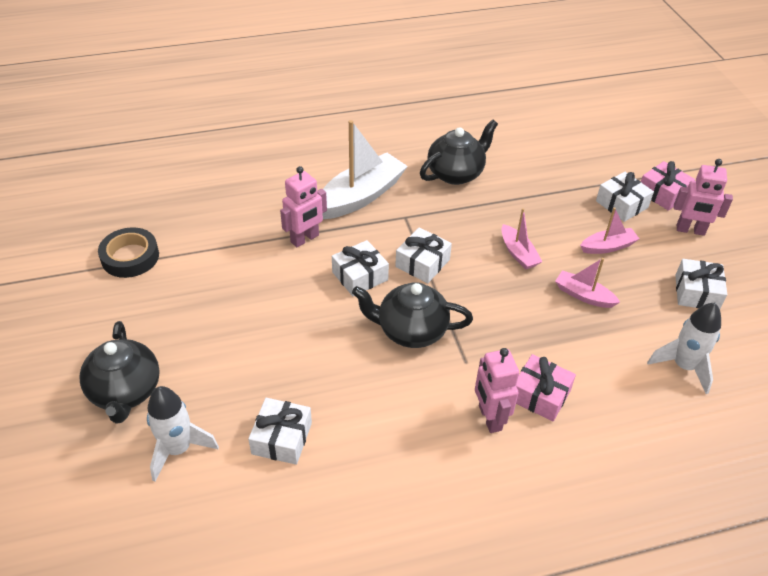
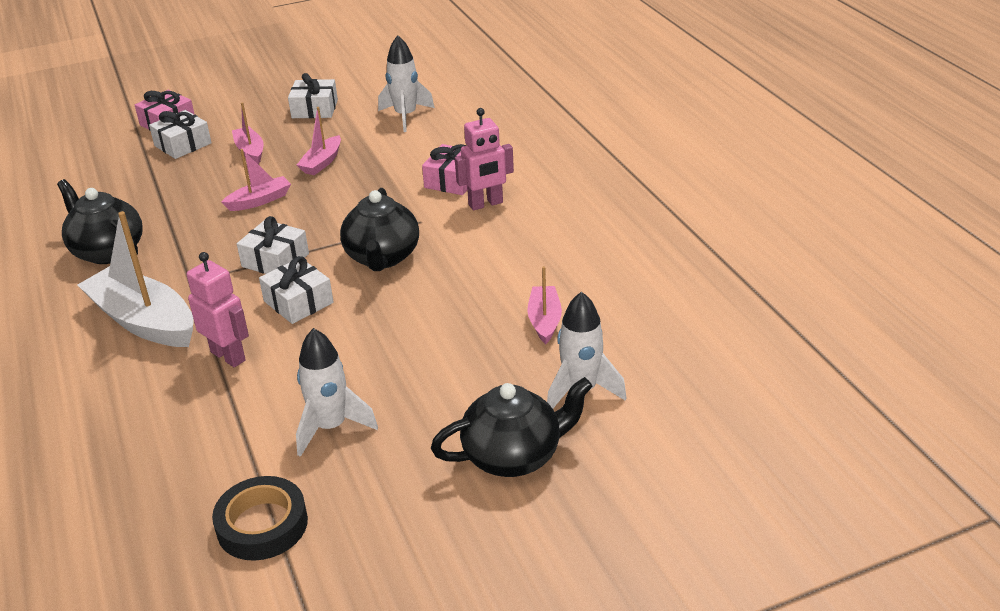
camera: 95 degrees left, 10 degrees down
(205, 291) = (331, 427): none -> white rocket
(282, 438) = (544, 321): white gift -> pink boat
(690, 230) = (227, 110): pink robot -> none

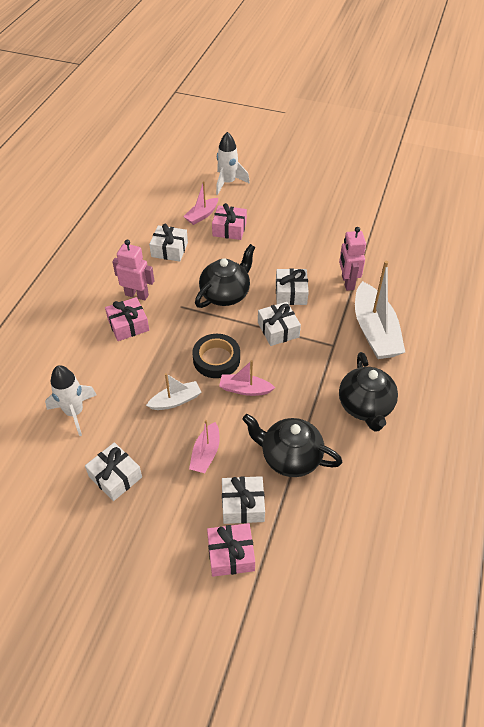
camera: 140 degrees left, 15 degrees up
(262, 525) = (385, 204): black tape -> black tape (216, 359)
(322, 162) = (175, 401): pink boat -> white boat
(331, 427) = (331, 223): white rocket -> none
(479, 327) = (229, 229): none -> pink gift
(513, 456) = (279, 177): black teapot -> black teapot (290, 457)
(521, 260) = (169, 249): none -> white gift

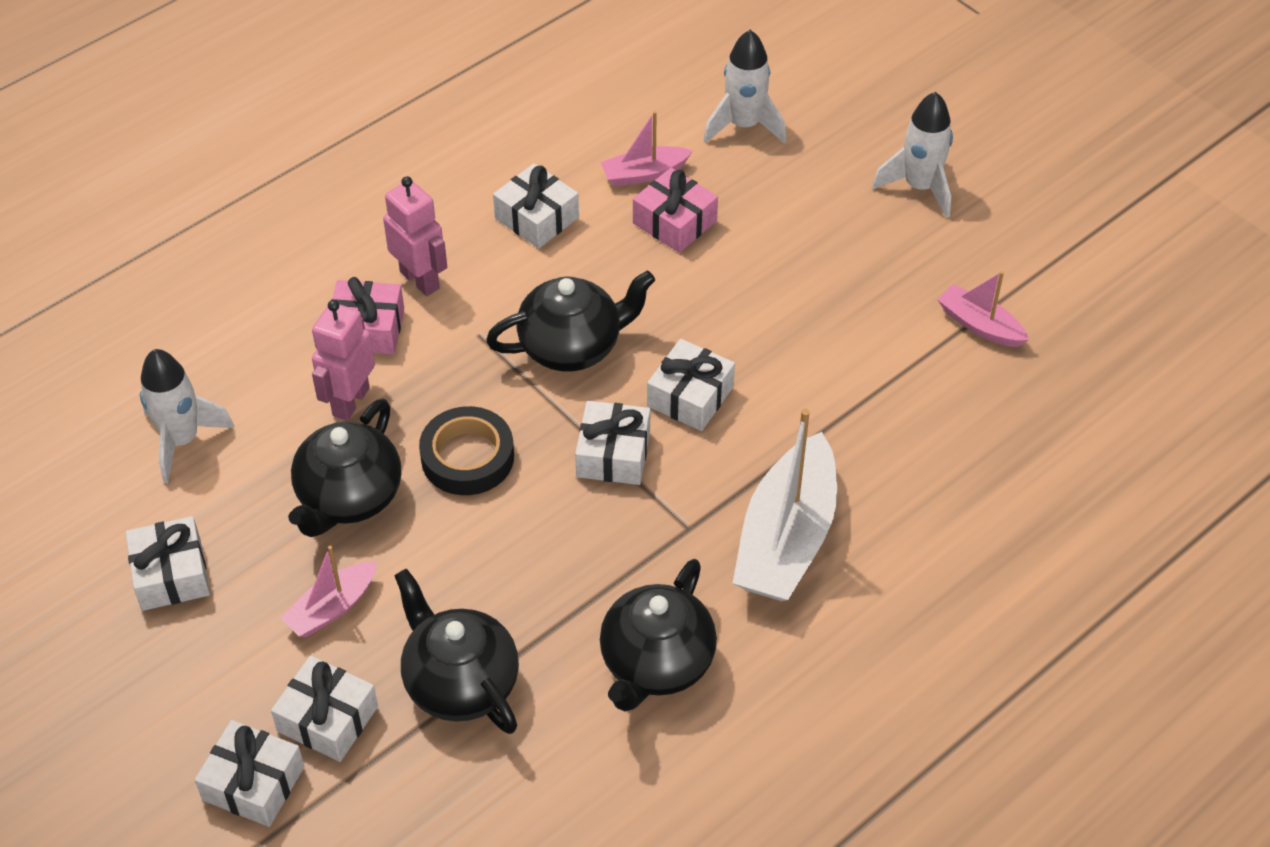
camera: 30 degrees right, 0 degrees up
(175, 401) = (349, 497): white boat -> black teapot
(231, 554) = (253, 783): pink gift -> white gift
(245, 389) = (475, 533): pink boat -> pink boat (980, 325)
(314, 180) = (919, 187): none -> white rocket
(347, 282) = (812, 423): pink robot -> pink robot (350, 401)

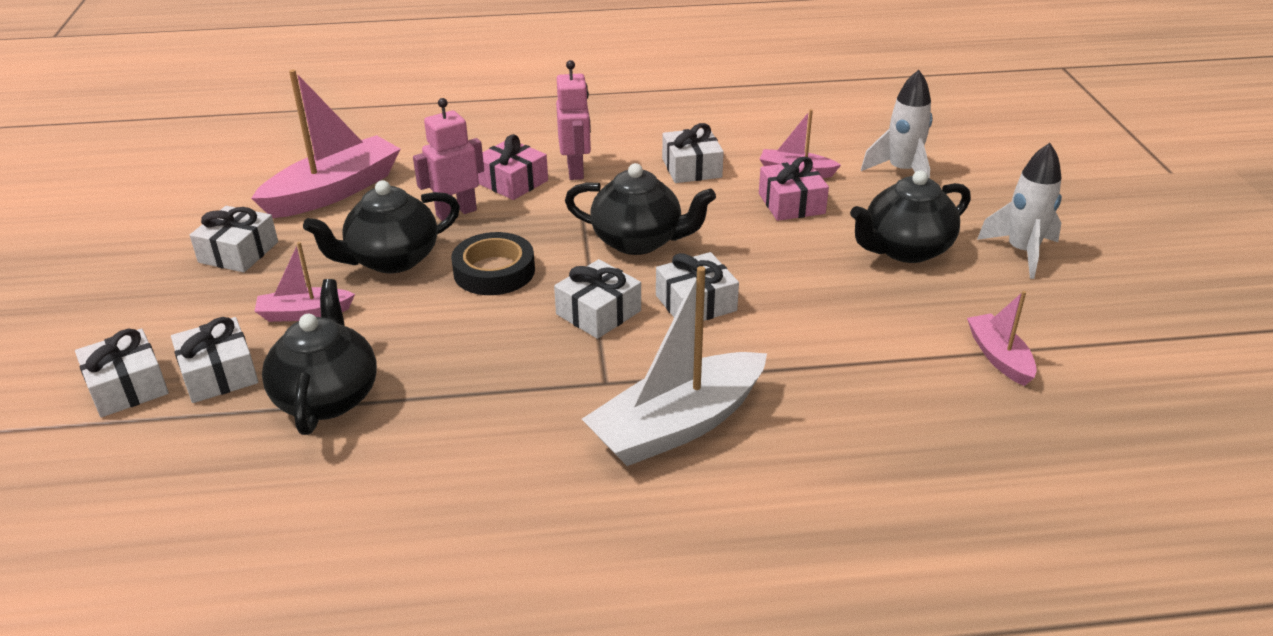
camera: 35 degrees right, 15 degrees down
(182, 440) = (334, 191): white rocket -> pink boat
(656, 663) = (479, 458): black teapot -> black teapot (905, 249)

